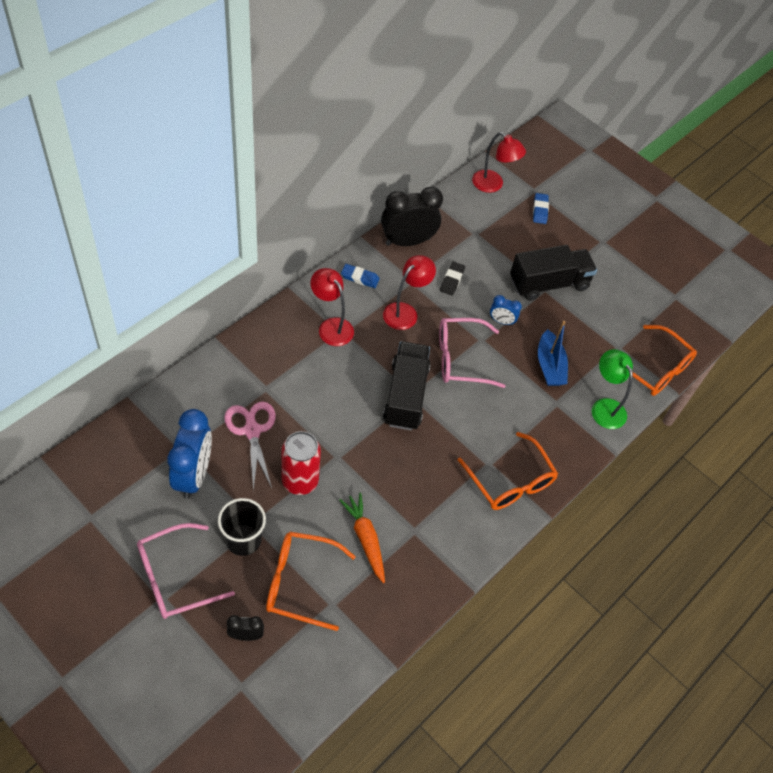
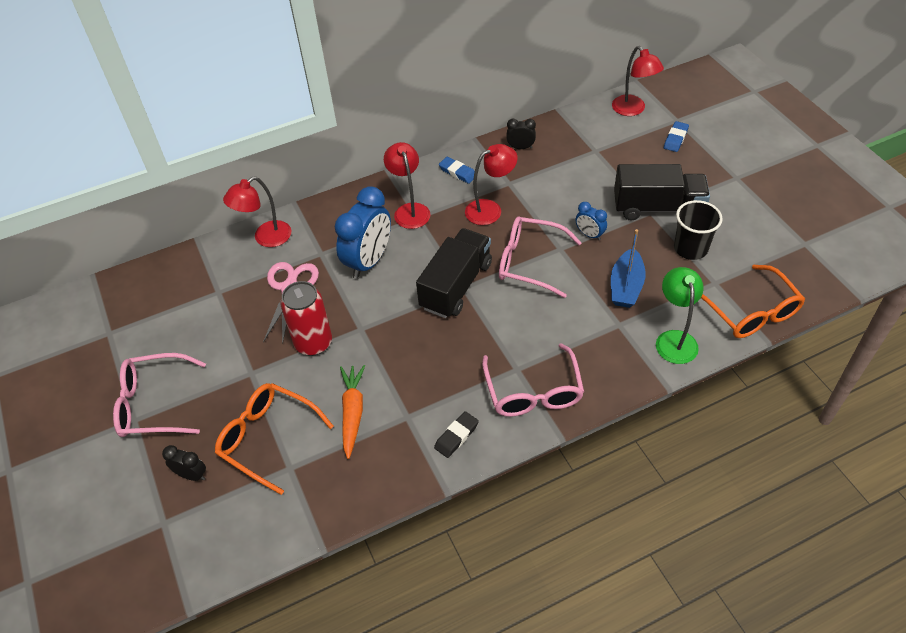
camera: 30 degrees right, 5 degrees down
(193, 475) = (217, 316): blue clock -> blue clock (369, 261)
(203, 383) = (266, 238): none -> red lamp
(243, 540) = (233, 385): black cup -> black cup (690, 248)
(407, 241) = (520, 147): black clock -> black clock, size x0.48
(452, 280) = (552, 188): black eraser -> black eraser (456, 436)
(510, 481) = (533, 391): orange glasses -> pink glasses

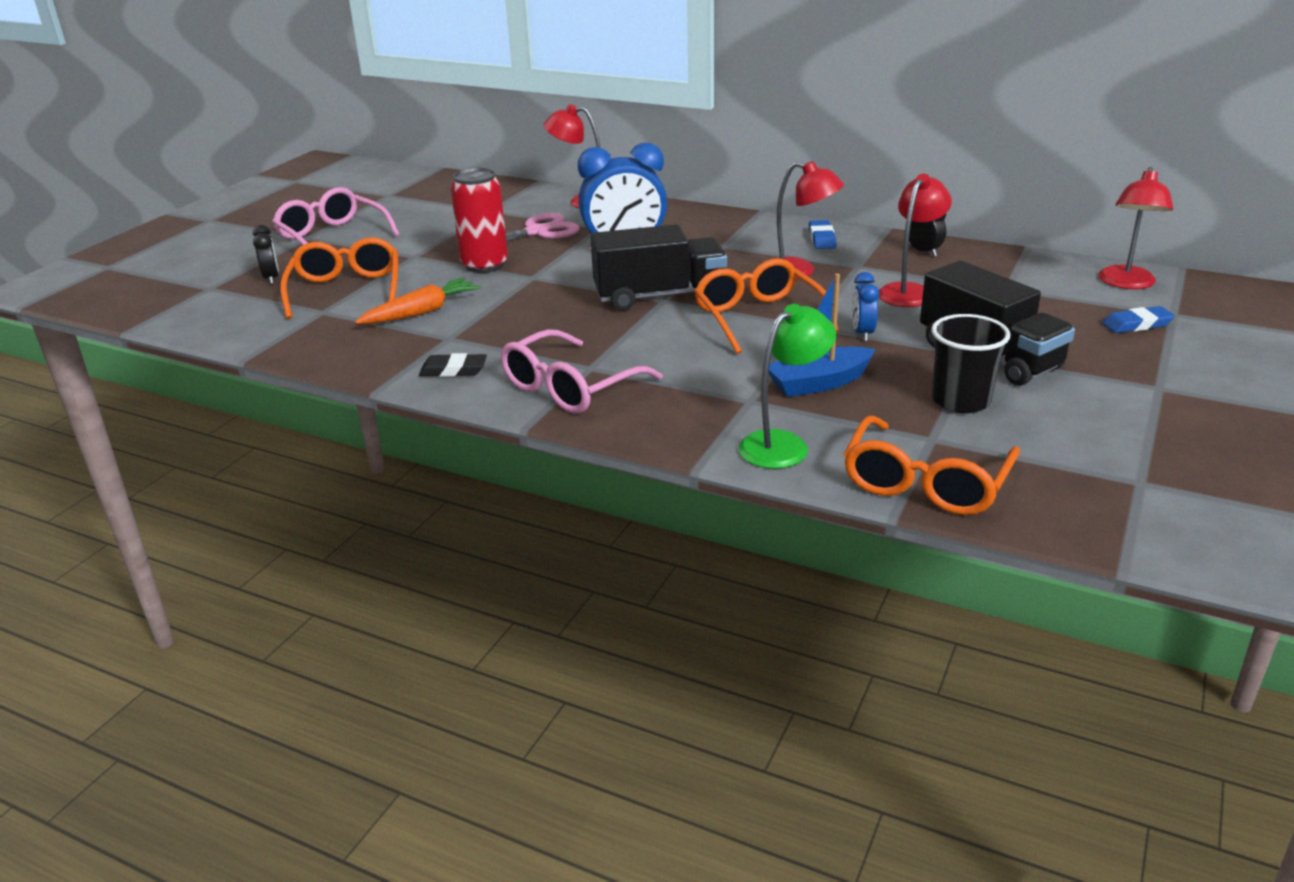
camera: 50 degrees right, 20 degrees down
(410, 210) = (725, 239): red lamp -> red lamp (909, 291)
(529, 262) = (758, 318): pink glasses -> orange glasses

